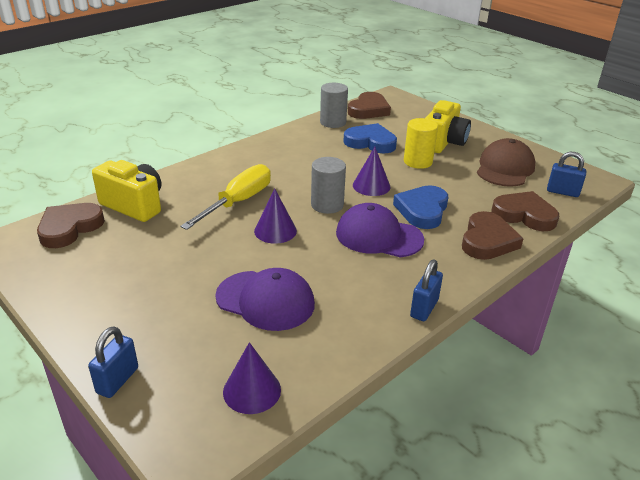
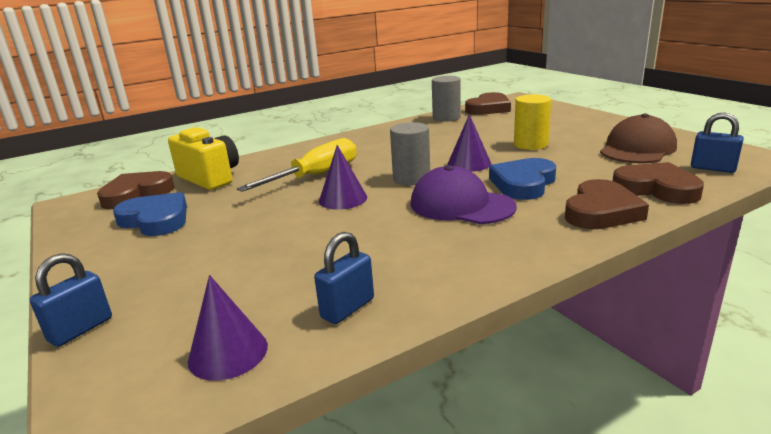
camera: 15 degrees right, 10 degrees down
(265, 300) = (298, 260): purple cap -> none
(370, 142) = (481, 131): blue heart -> blue heart (156, 220)
(424, 308) = (495, 276): blue padlock -> blue padlock (347, 308)
(443, 143) = (565, 130): yellow camera -> none

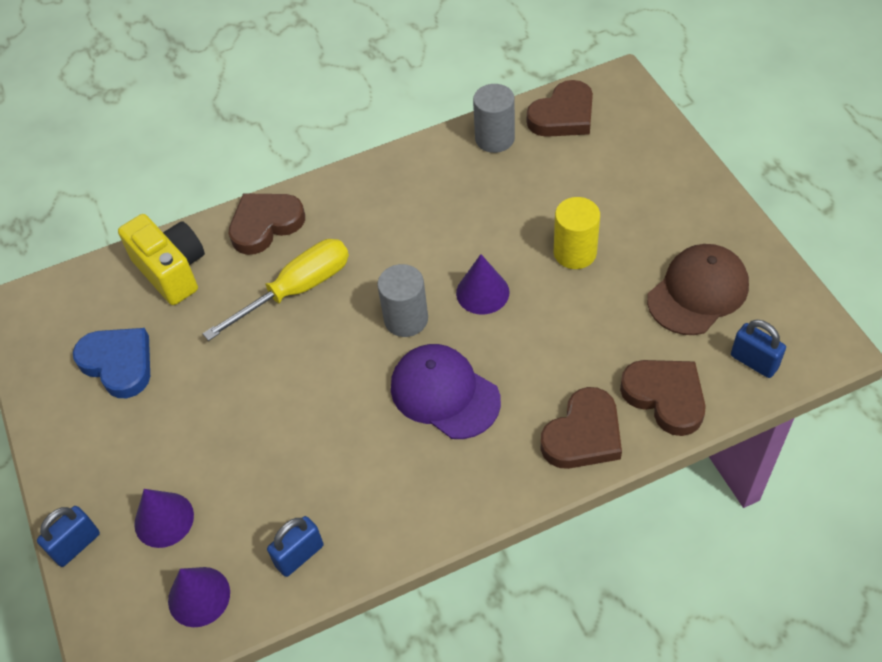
camera: 10 degrees right, 30 degrees up
(136, 194) = (89, 297): brown heart -> brown heart (265, 225)
(343, 199) = (320, 354): purple cone -> purple cone (164, 519)
(523, 183) = (527, 357): blue heart -> none

